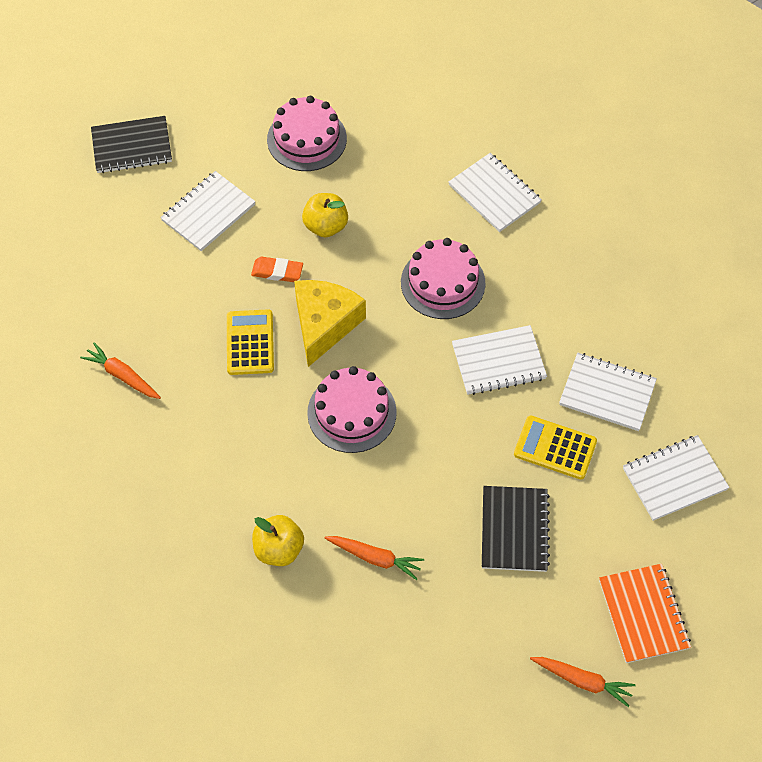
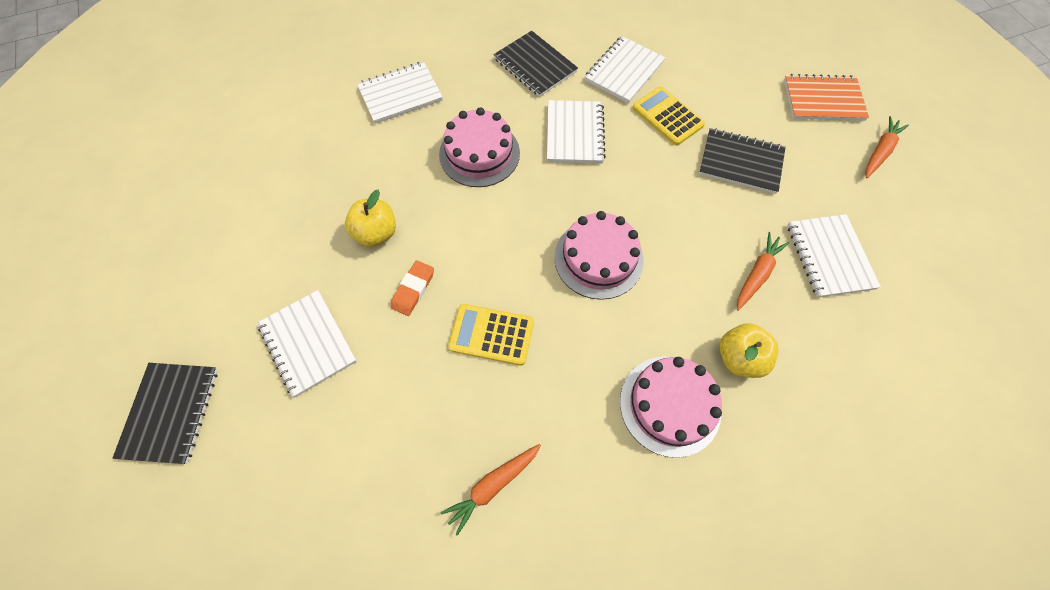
camera: 75 degrees left, 5 degrees up
(307, 139) = (261, 226): pink cake -> pink cake (670, 405)
(324, 324) = (492, 260): yellow cheese -> none
(555, 448) = (667, 116): yellow calculator -> yellow calculator turned 105 degrees clockwise
(581, 304) = (535, 65): none -> black notebook
(674, 479) = (709, 52): white notebook -> white notebook (829, 256)

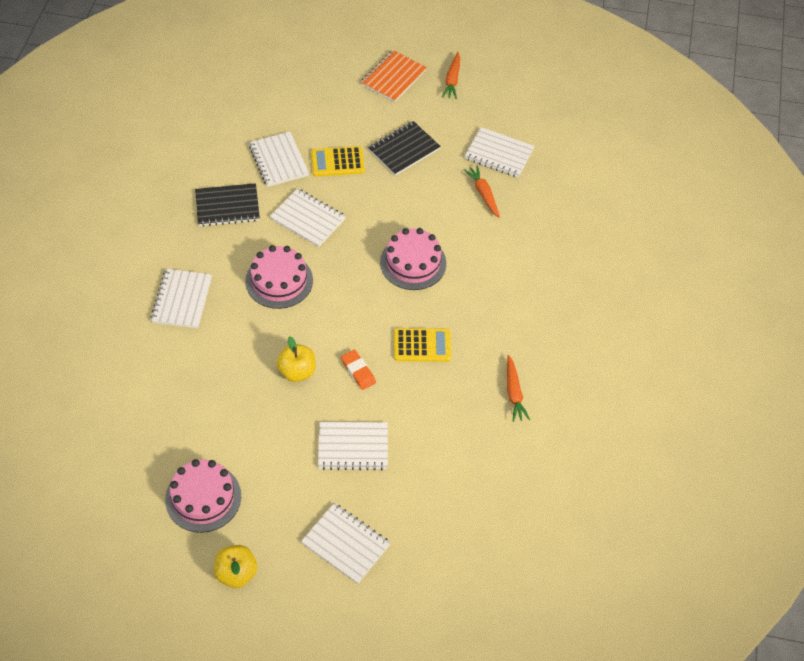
camera: 60 degrees left, 10 degrees down
(170, 412) = (345, 544): black notebook -> white notebook
(491, 334) = (422, 345): yellow calculator -> yellow calculator turned 135 degrees counterclockwise
(670, 405) = (528, 285): pink cake -> pink cake (203, 497)
(739, 358) = (525, 236): yellow apple -> yellow apple (236, 573)
(879, 151) = (452, 80): orange carrot -> orange carrot turned 150 degrees counterclockwise

